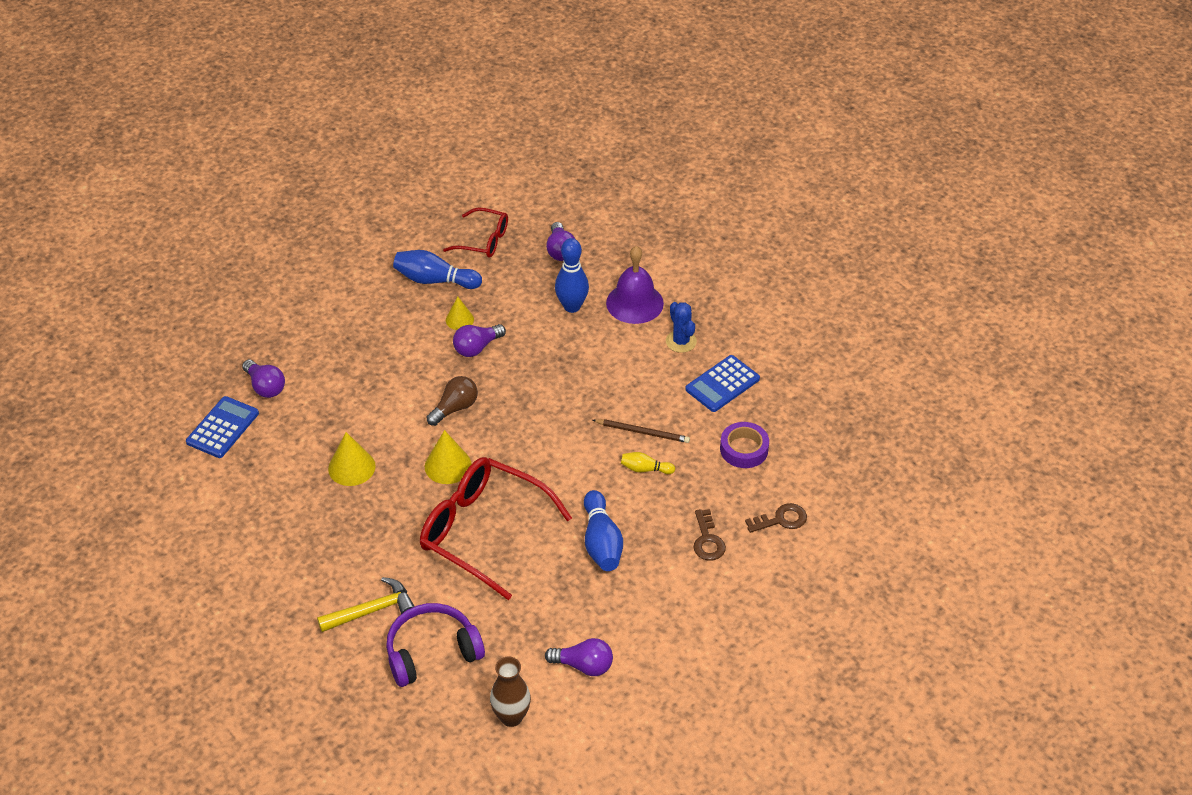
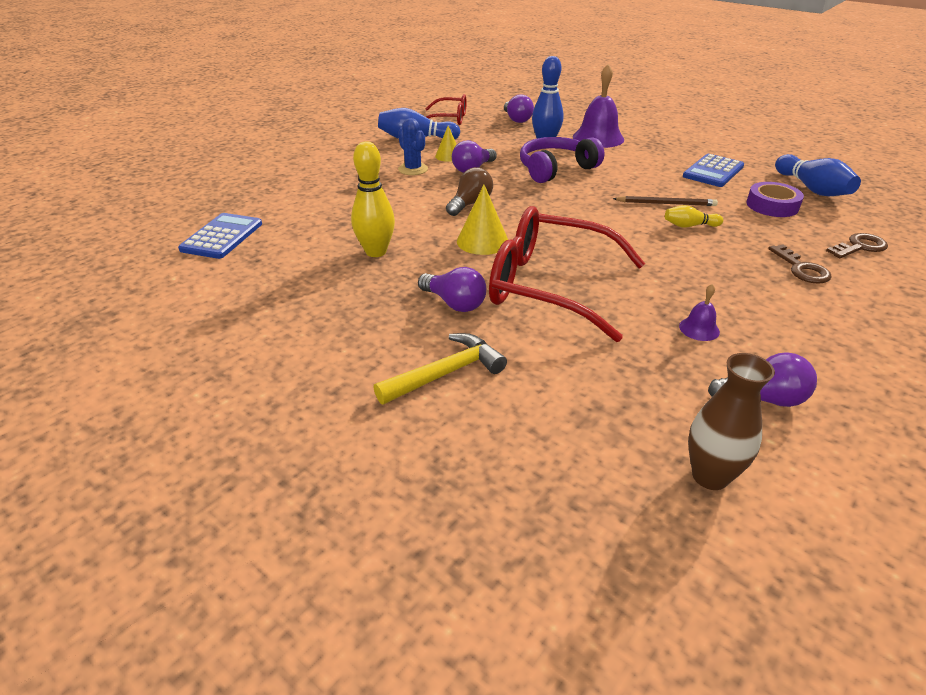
camera: 10 degrees left, 10 degrees down
(265, 387) = (267, 206): purple light bulb -> purple light bulb (454, 303)
(351, 467) = (376, 252): yellow cone -> yellow bowling pin
(432, 652) = (549, 409): purple headphones -> purple headphones (556, 169)
(578, 595) = (699, 329): none -> purple bell
(601, 542) = (689, 281): blue bowling pin -> blue bowling pin (812, 189)
(681, 341) = (655, 153): blue cactus -> blue cactus (413, 169)

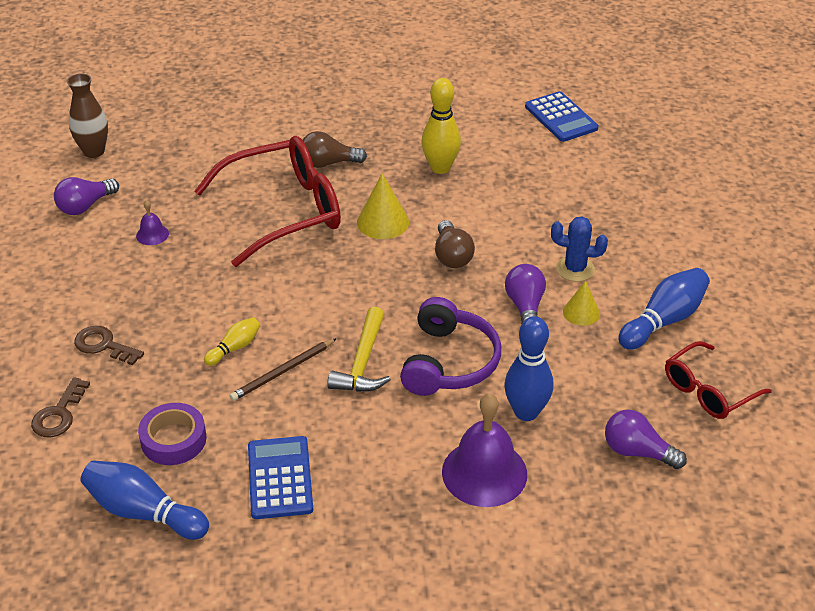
camera: 135 degrees right, 5 degrees up
(445, 373) = (275, 124): yellow hammer -> yellow hammer (362, 362)
(454, 303) = (328, 163): purple light bulb -> brown light bulb

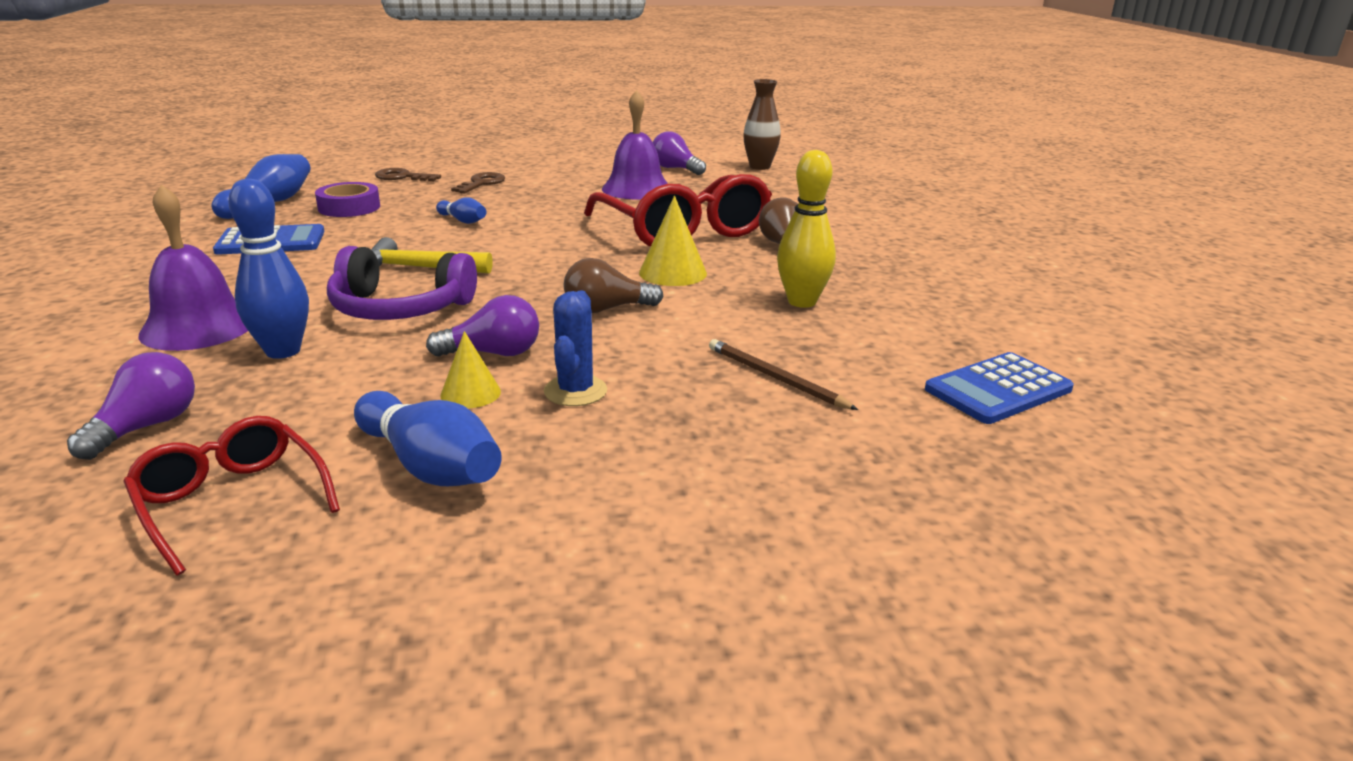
camera: 85 degrees right, 15 degrees down
(152, 234) = (636, 189): purple bell -> purple bell, size x2.17
(234, 348) = (462, 221): yellow bowling pin -> blue bowling pin
(282, 372) = (420, 238): brown pencil -> brown pencil (775, 378)

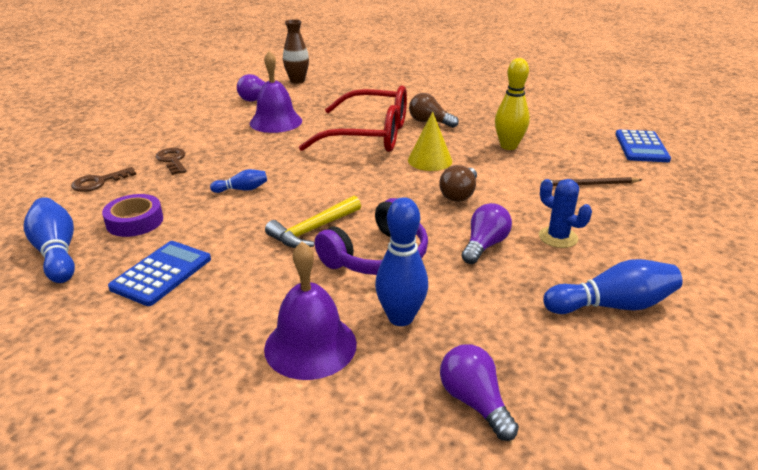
camera: 50 degrees left, 5 degrees up
(232, 502) = (610, 384): red glasses -> none
(470, 393) = (532, 268): yellow cone -> none

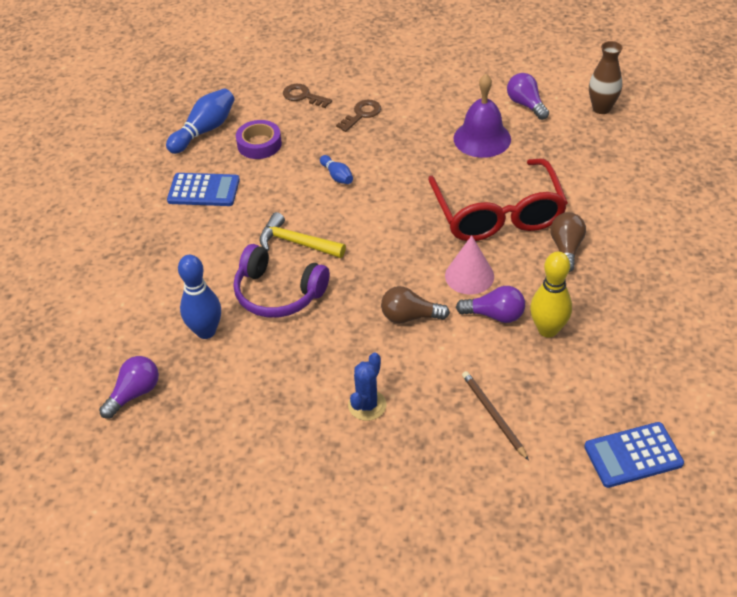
camera: 70 degrees right, 15 degrees up
(310, 345) = (159, 295): purple bell -> none
(430, 160) = (469, 276): yellow cone -> pink cone
(484, 245) = (327, 356): purple light bulb -> purple light bulb (495, 315)
(612, 305) = (274, 458): blue bowling pin -> none

